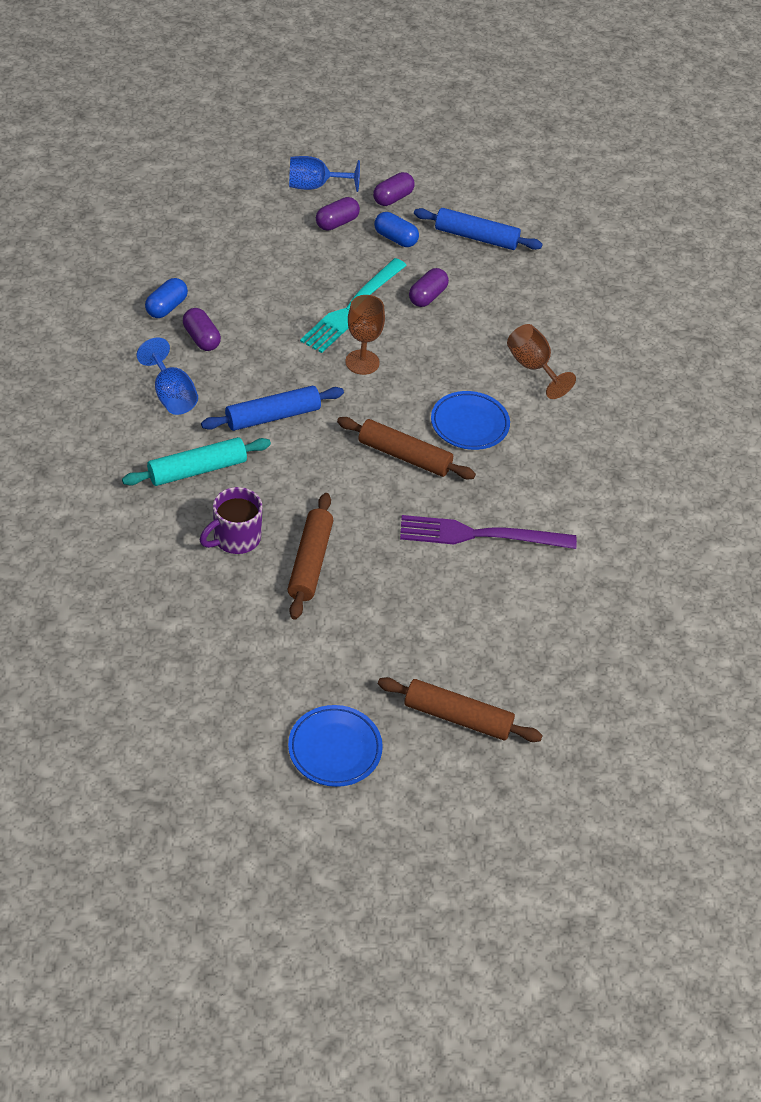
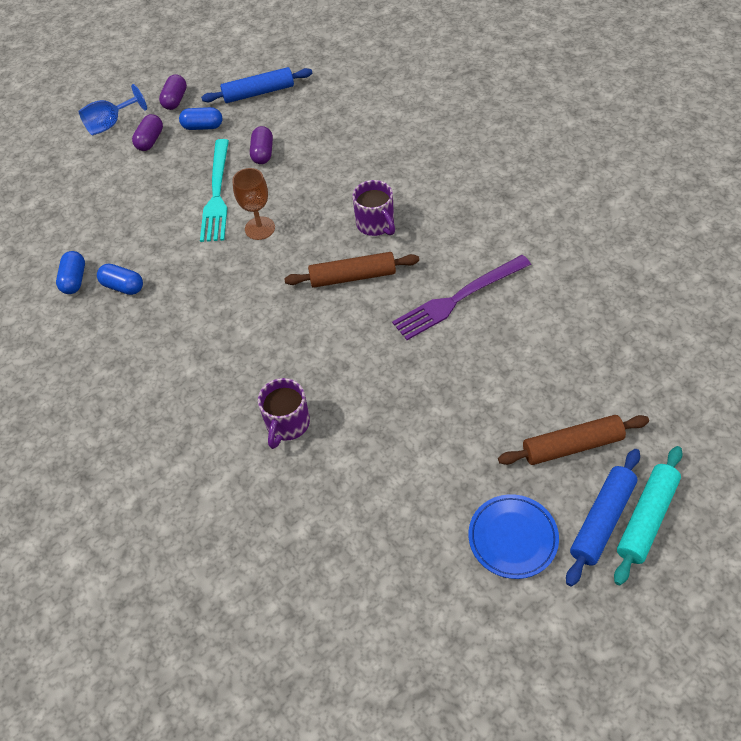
camera: 25 degrees left, 5 degrees up
(171, 395) = (138, 345): blue goblet -> none
(197, 470) = (210, 390): turquoise rolling pin -> turquoise rolling pin (646, 518)
(201, 338) = (123, 286): purple capsule -> blue capsule
(273, 416) = (230, 310): blue rolling pin -> blue rolling pin (602, 520)
(310, 562) = (359, 403): brown rolling pin -> none
(469, 424) = (376, 224): blue plate -> purple mug
(533, 367) = (380, 157): brown goblet -> none

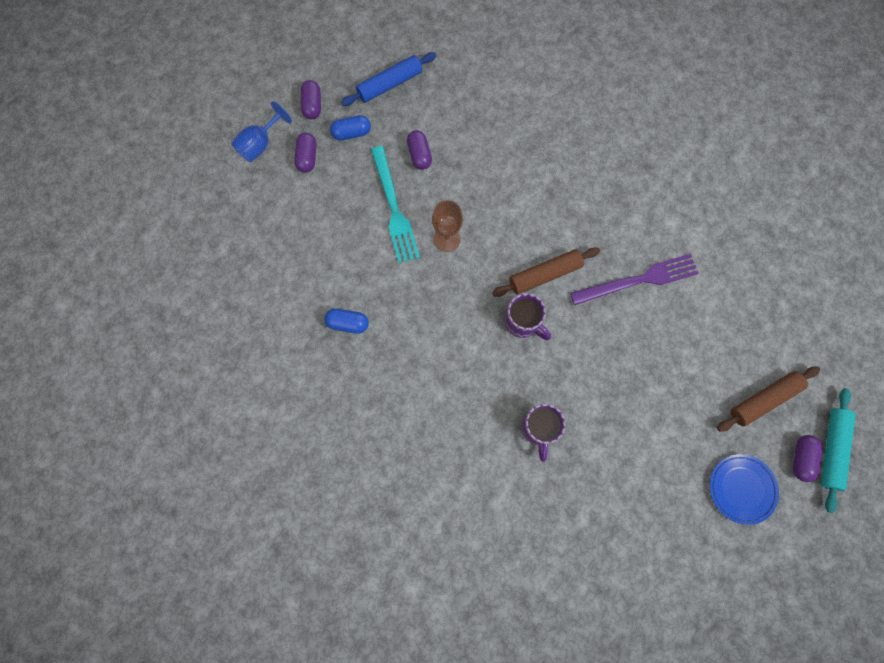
camera: 20 degrees left, 20 degrees up
(74, 280) = (300, 325): blue capsule -> none
(376, 224) = (546, 216): purple mug -> purple mug (523, 322)
(458, 298) = (638, 280): purple fork -> purple fork turned 150 degrees counterclockwise
(602, 520) = (801, 458): blue rolling pin -> purple capsule

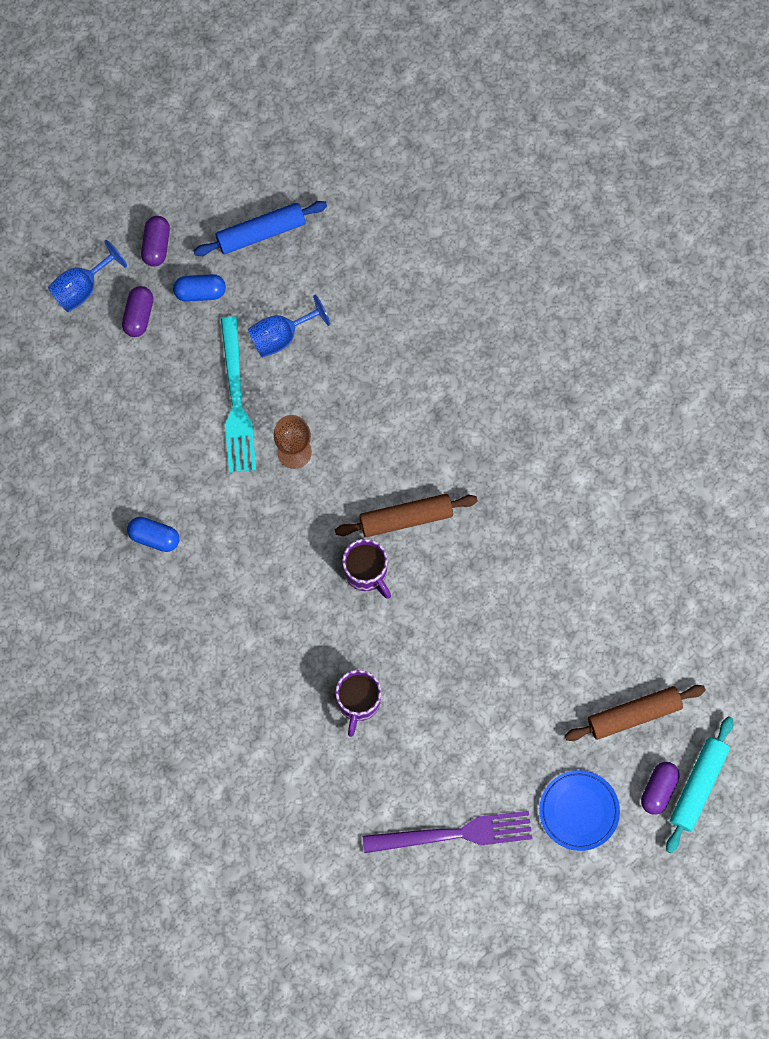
camera: 10 degrees right, 0 degrees up
(419, 155) = (281, 336): purple capsule -> blue goblet
(638, 280) = (520, 544): purple fork -> purple fork (454, 834)

